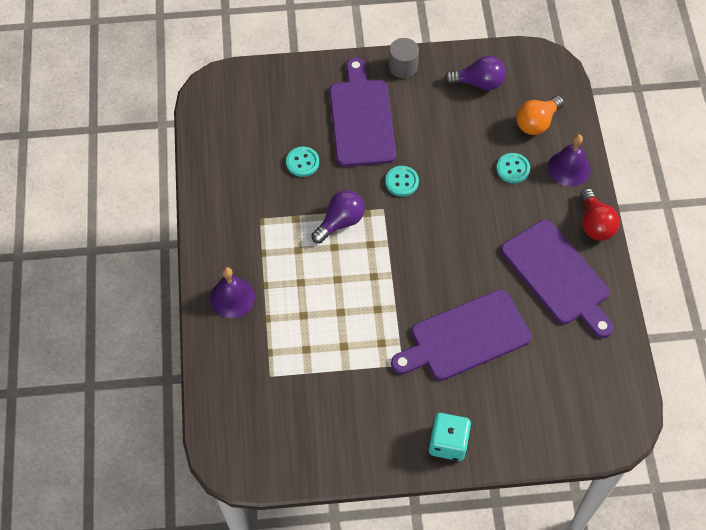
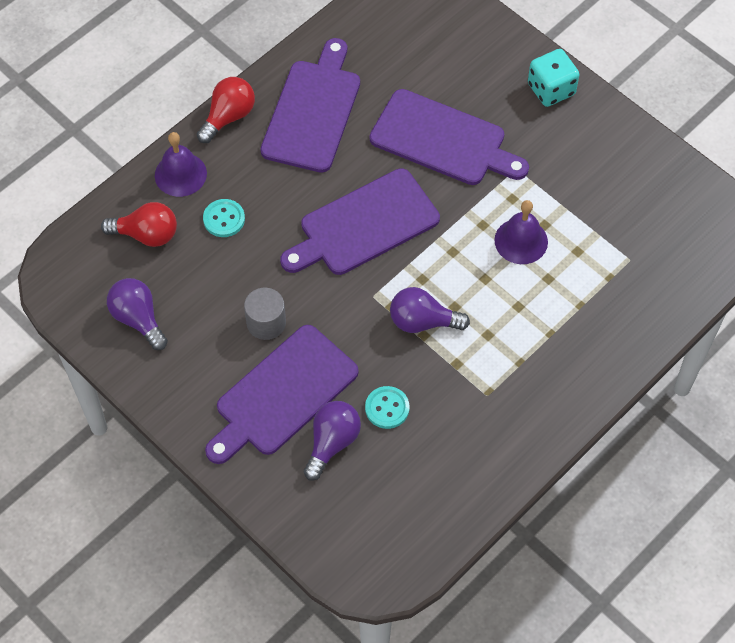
camera: 130 degrees left, 0 degrees up
(232, 297) = (590, 350): purple bell -> purple bell (521, 241)
(308, 121) = (332, 442): none -> purple light bulb
(401, 182) = (327, 302): turquoise button -> none
(403, 67) = (178, 405): grey cylinder -> grey cylinder (266, 322)
(439, 241) = (364, 225): none -> purple cutting board
(537, 122) = (146, 234): orange light bulb -> red light bulb

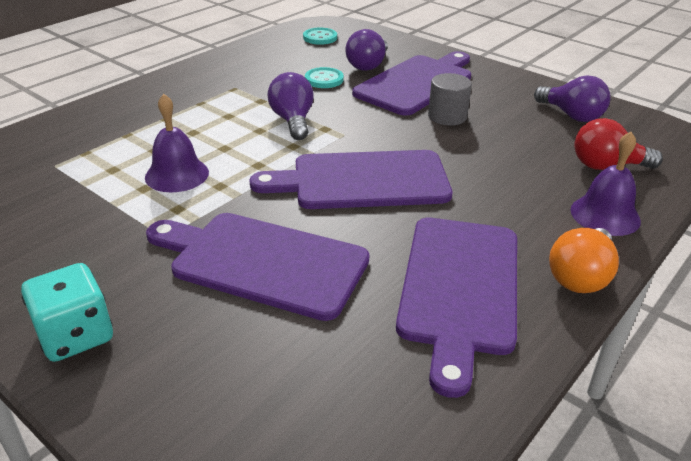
camera: 175 degrees right, 25 degrees down
(224, 219) = (527, 180): turquoise button -> turquoise button (320, 38)
(228, 117) = (580, 276): red light bulb -> orange light bulb
(364, 225) = (362, 181): purple cutting board -> purple cutting board turned 150 degrees counterclockwise
(422, 321) = (293, 121): purple light bulb -> purple light bulb turned 105 degrees counterclockwise

